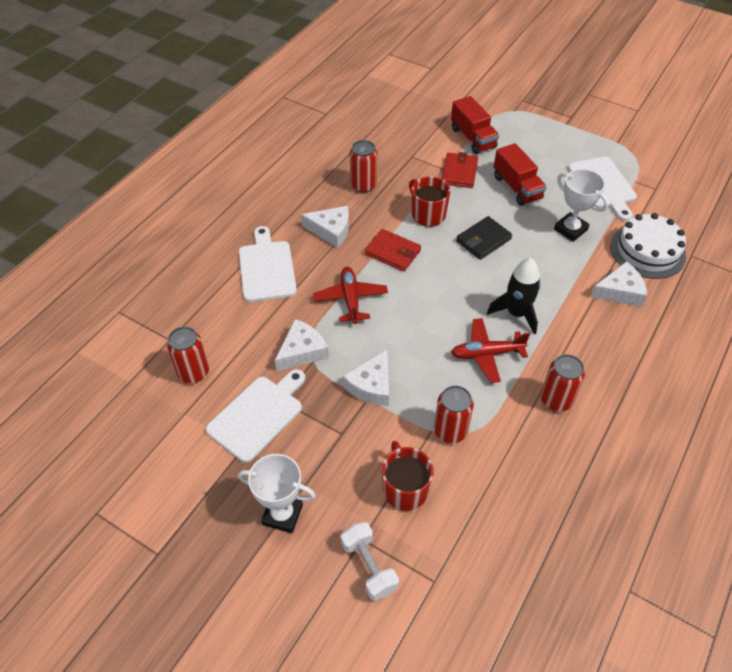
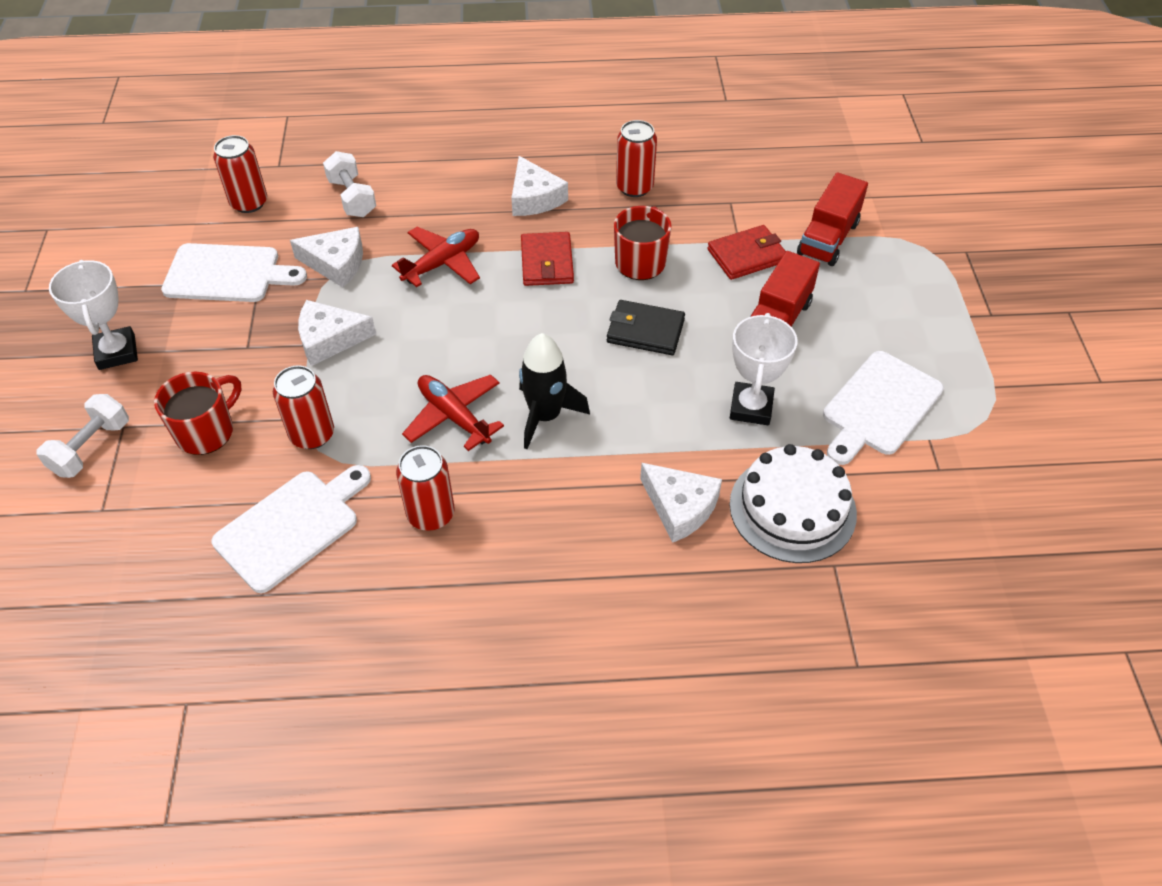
camera: 55 degrees right, 0 degrees up
(245, 315) = (352, 198): none -> white dumbbell
(267, 268) = (432, 180): white cutting board -> white cutting board (292, 527)

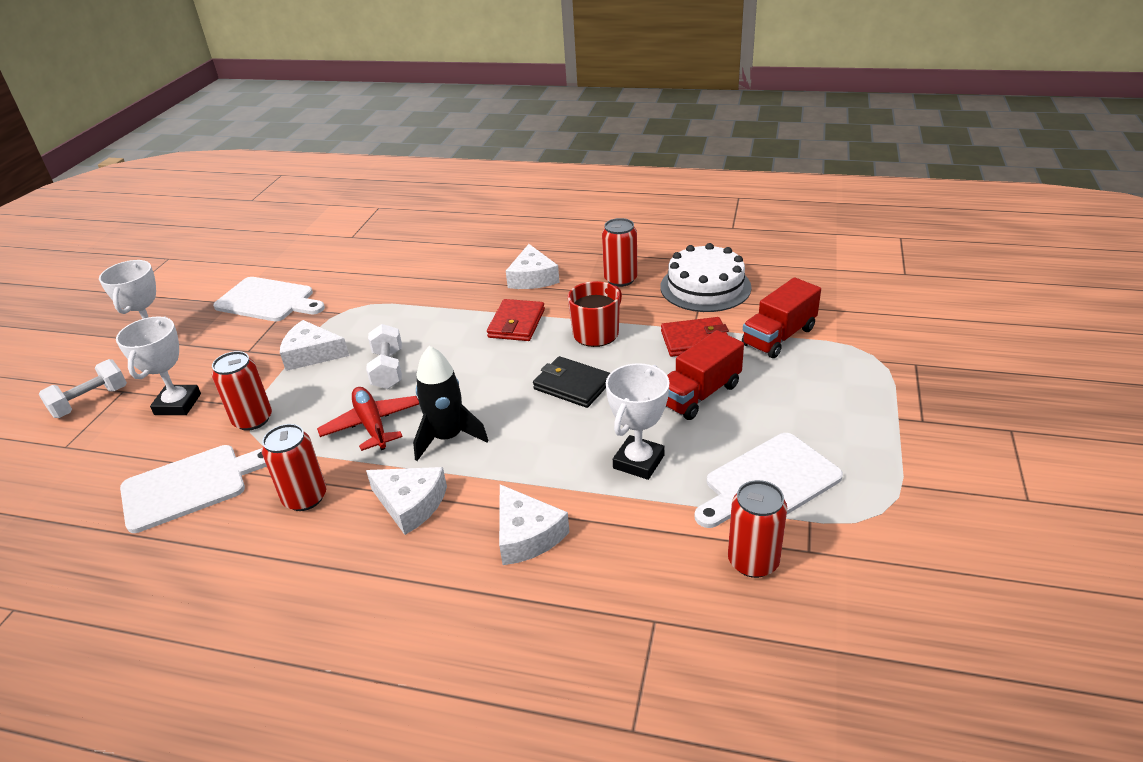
camera: 20 degrees right, 15 degrees down
(206, 431) = (178, 404): red mug -> white trophy
(249, 203) = (315, 257): red can -> red can (753, 561)
(336, 263) = (351, 303): white cheese -> white cheese (410, 504)
(352, 198) = (391, 262): white dumbbell -> white dumbbell (388, 370)
(442, 263) = (432, 314): red plane -> none
(792, 508) = (636, 558): white cake -> white cake (705, 287)

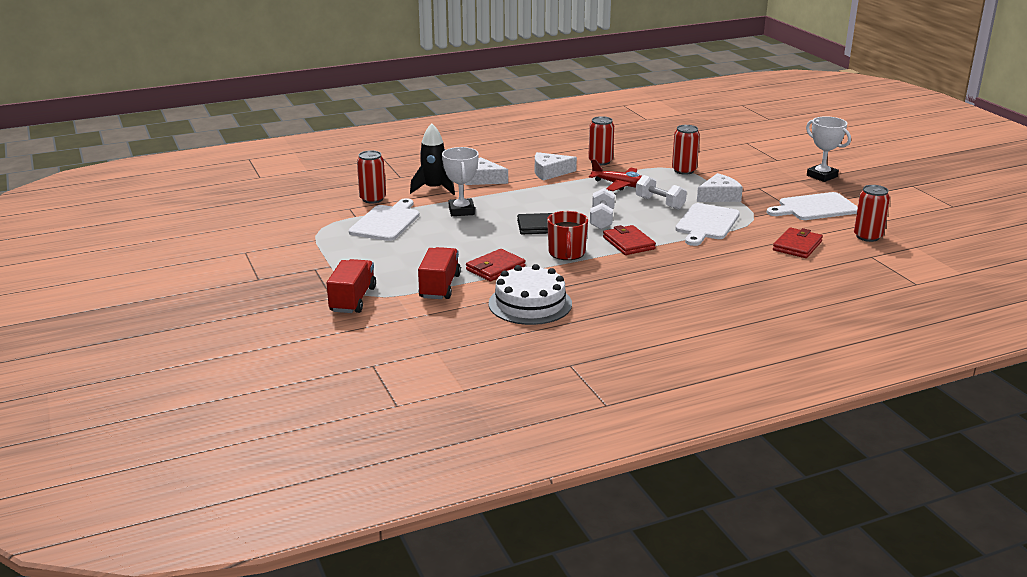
camera: 140 degrees right, 10 degrees down
(90, 402) = (780, 153): white dumbbell -> white dumbbell (602, 220)
(178, 404) = (735, 164): white trophy -> none
(190, 486) = (658, 151): white cutting board -> white cutting board (706, 224)
(381, 265) = (797, 246): none -> red wallet
(448, 437) = (573, 192): black rocket -> black rocket (434, 189)
(532, 278) = (670, 271): white cheese -> none
(620, 279) = (603, 290): red can -> red can (867, 236)
(699, 394) = (460, 243): red truck -> red truck (353, 300)

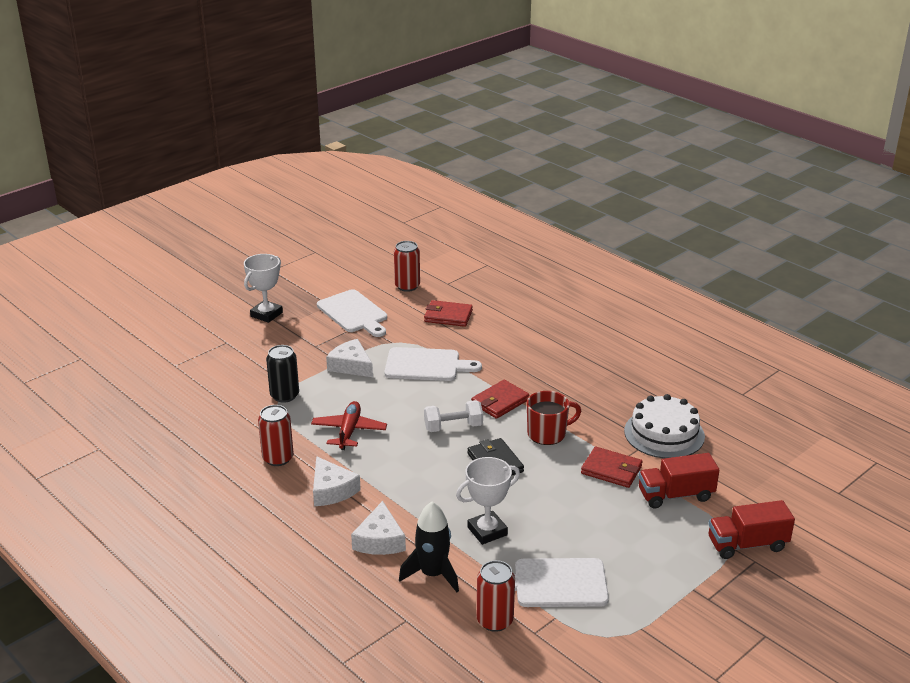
camera: 110 degrees left, 5 degrees up
(660, 203) = (388, 398): white dumbbell -> none
(684, 170) = (284, 395): red can -> black can

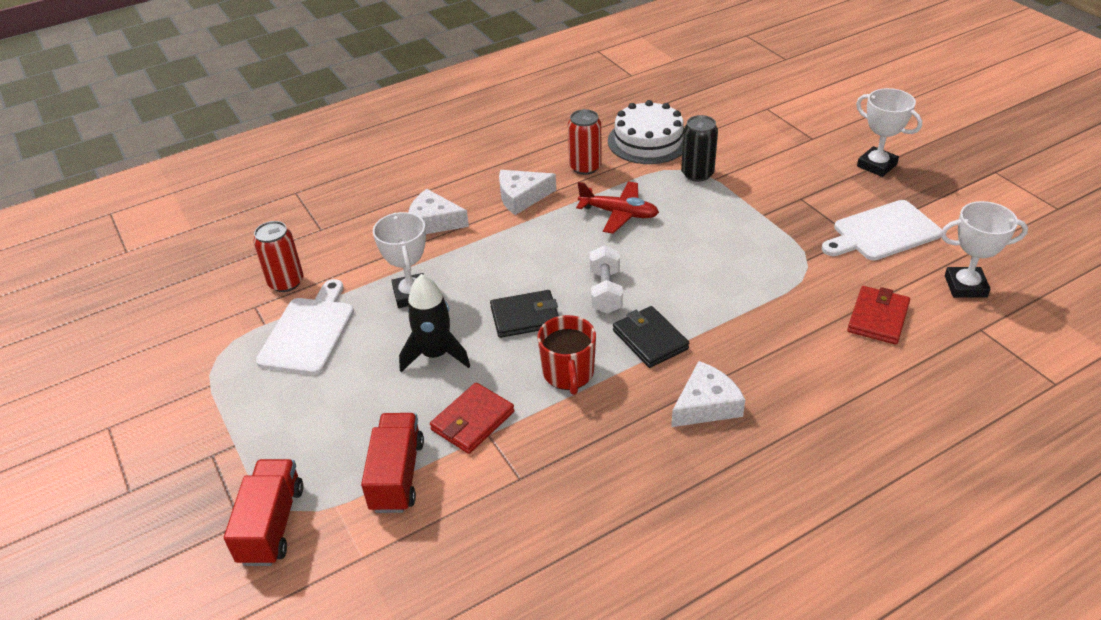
camera: 105 degrees right, 10 degrees up
(351, 366) = (753, 222): white cheese -> white cheese (706, 405)
(407, 286) = (965, 286): red can -> white trophy
(426, 365) = (747, 283): white cutting board -> none
(433, 574) = (369, 250): black rocket -> black rocket (435, 355)
(500, 402) = (650, 340): red wallet -> black wallet
(664, 433) = (532, 501): white cake -> white cake (648, 141)

